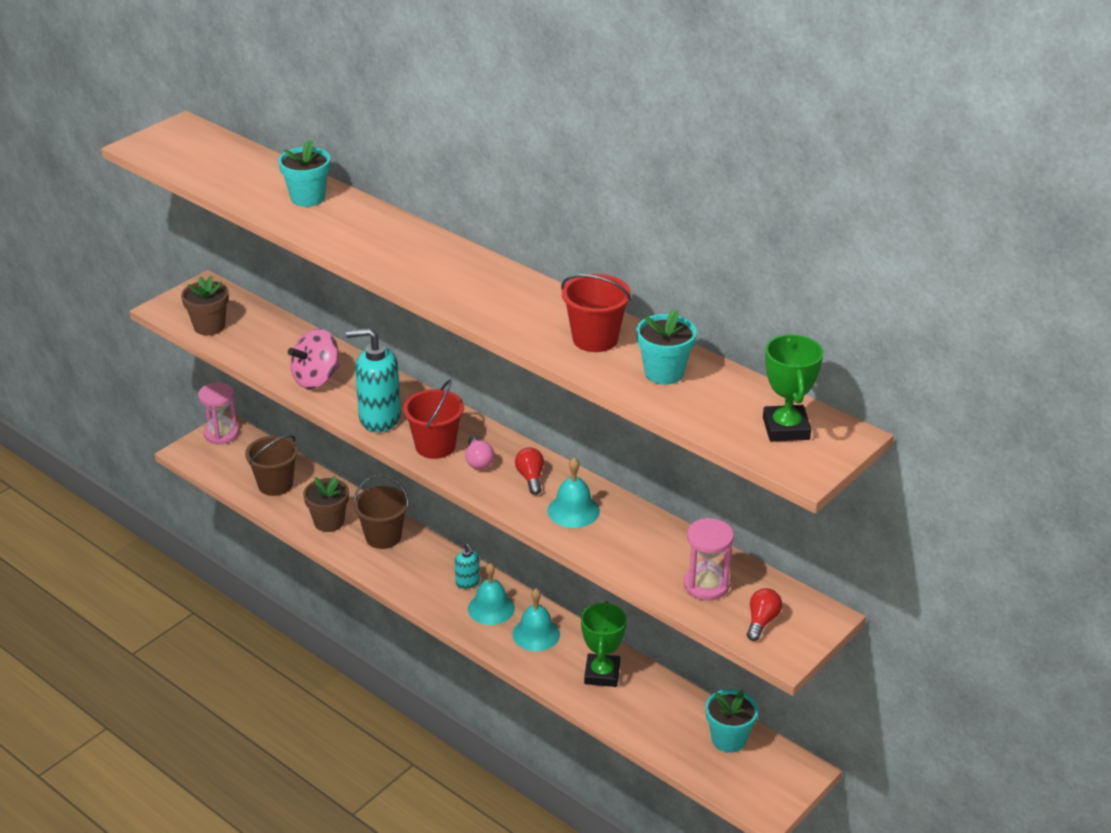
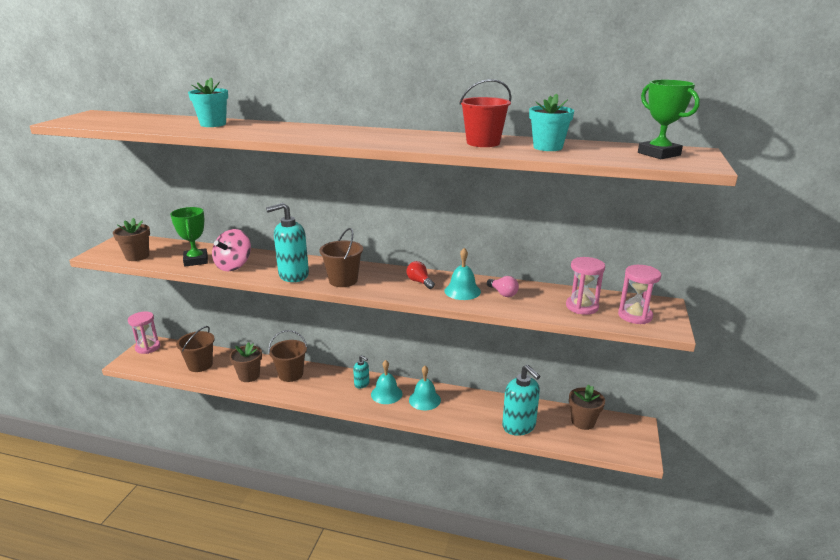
camera: 25 degrees left, 10 degrees down
(435, 446) = (343, 280): red bucket -> brown bucket
(478, 461) = (378, 281): pink light bulb -> pink light bulb (503, 293)
(602, 674) = (481, 409): green trophy -> green trophy (196, 260)
(634, 715) = (519, 426): none -> turquoise soap dispenser
(728, 739) = (583, 422): turquoise flower pot -> brown flower pot
(761, 621) = (635, 316): red light bulb -> pink hourglass

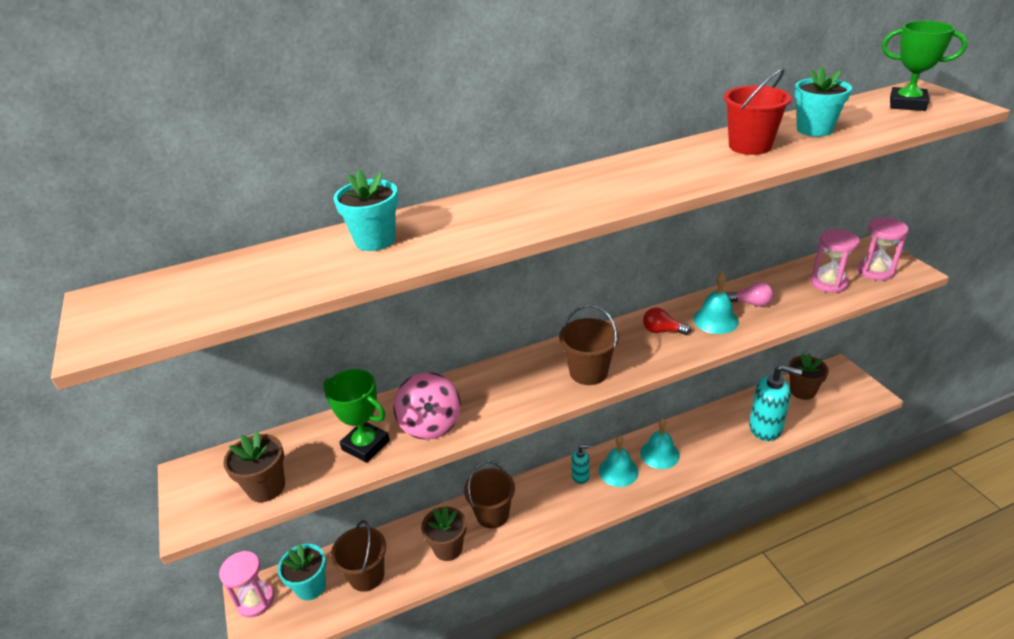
camera: 35 degrees left, 10 degrees up
(174, 355) = (310, 586): none -> turquoise flower pot
(293, 275) = (524, 396): turquoise soap dispenser -> none

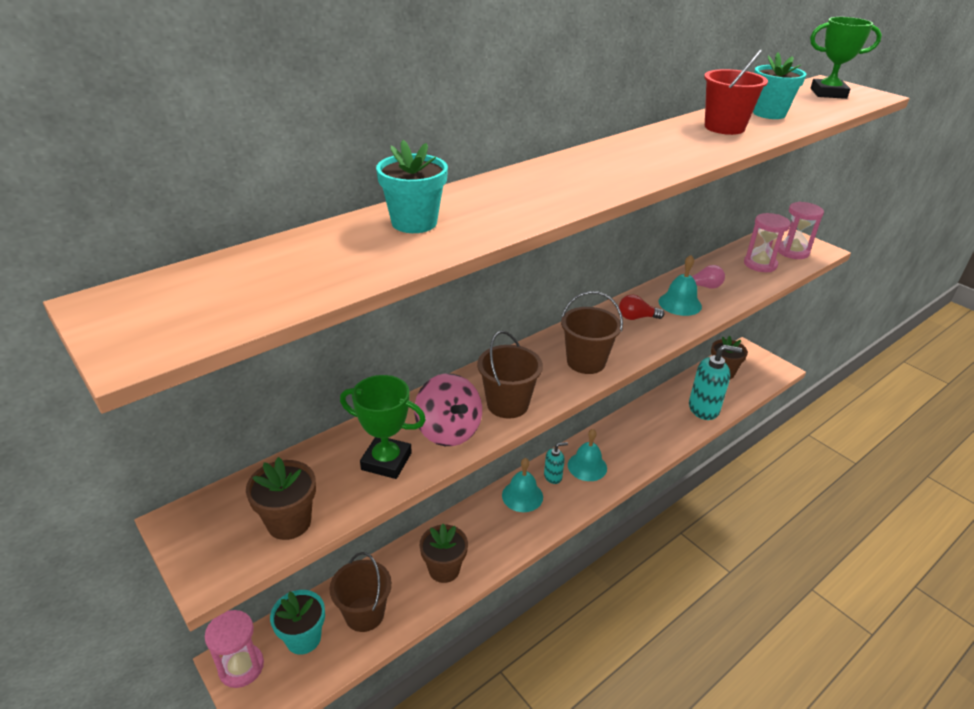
camera: 20 degrees left, 0 degrees up
(492, 514) = (478, 527): brown bucket -> brown bucket (507, 404)
(659, 454) = (619, 445): turquoise bell -> turquoise bell (522, 496)

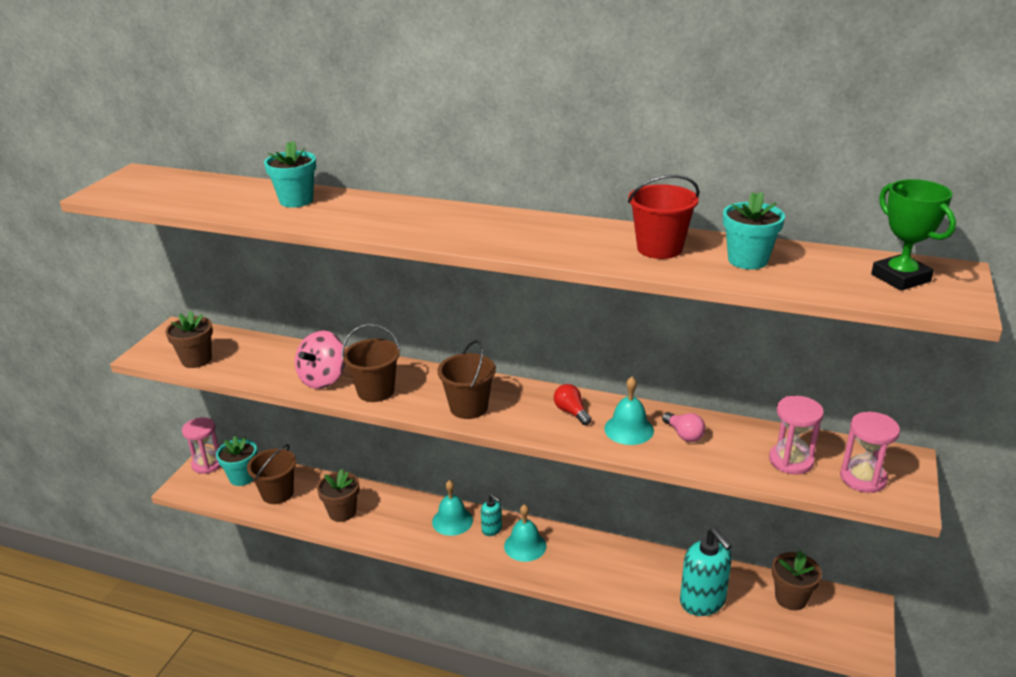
camera: 60 degrees right, 5 degrees down
(386, 461) = (273, 368): green trophy -> none

